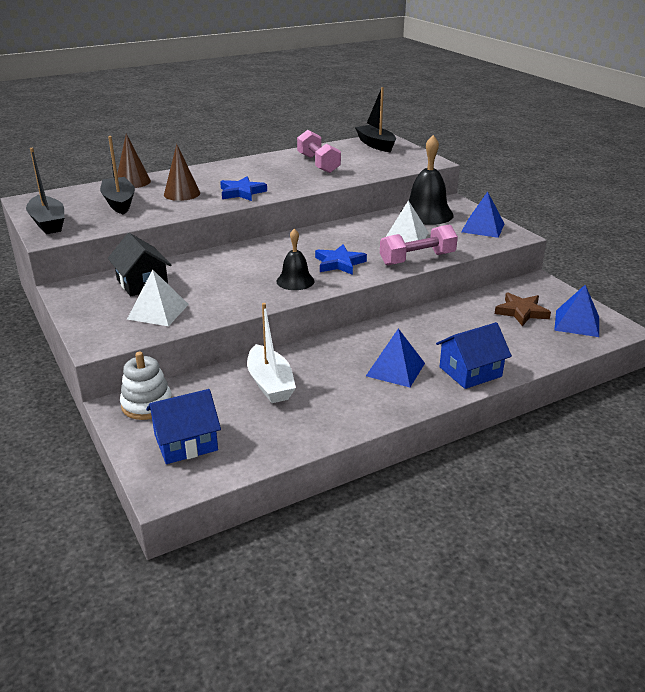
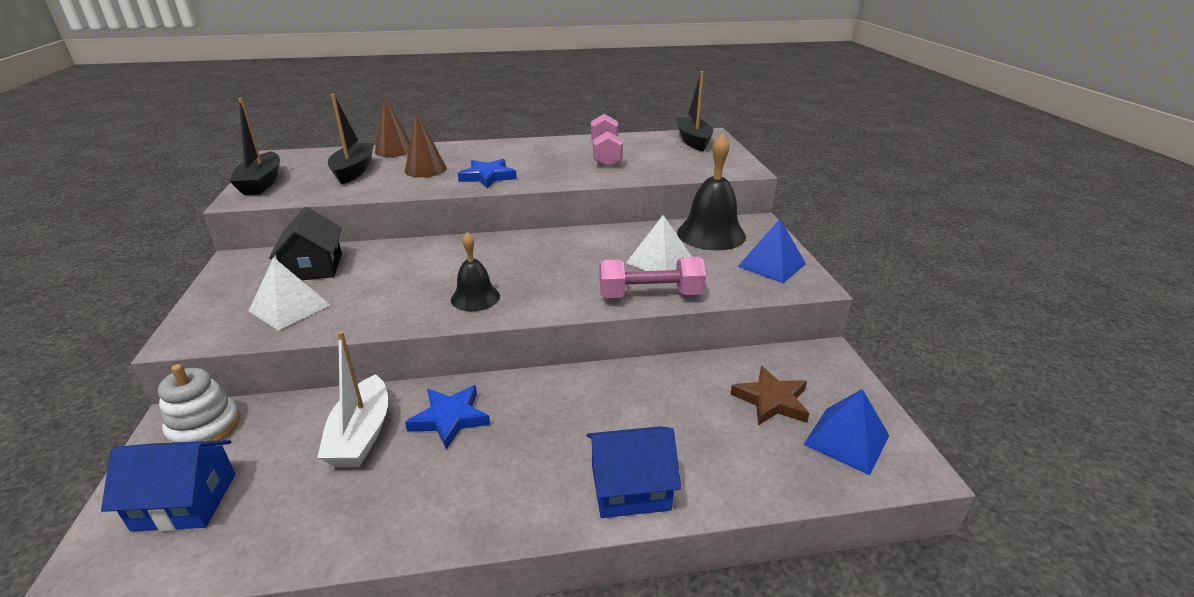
camera: 20 degrees right, 0 degrees up
(339, 263) = (548, 283): blue star -> blue star (450, 419)
(395, 369) = (531, 454): blue pyramid -> none

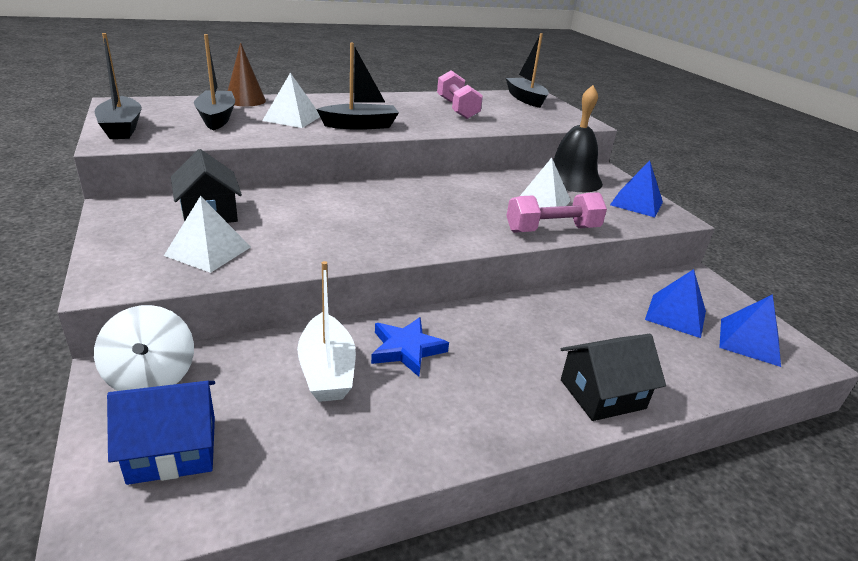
camera: 15 degrees left, 0 degrees up
(204, 427) = (151, 376): white stacking toy -> white spinning top
(425, 169) = (292, 118): brown cone -> white pyramid
(475, 297) = (394, 236): black bell -> none
(488, 177) = (360, 125): blue star -> black boat
(630, 488) = (602, 394): blue house -> black house
(771, 400) = (675, 315): brown star -> blue pyramid

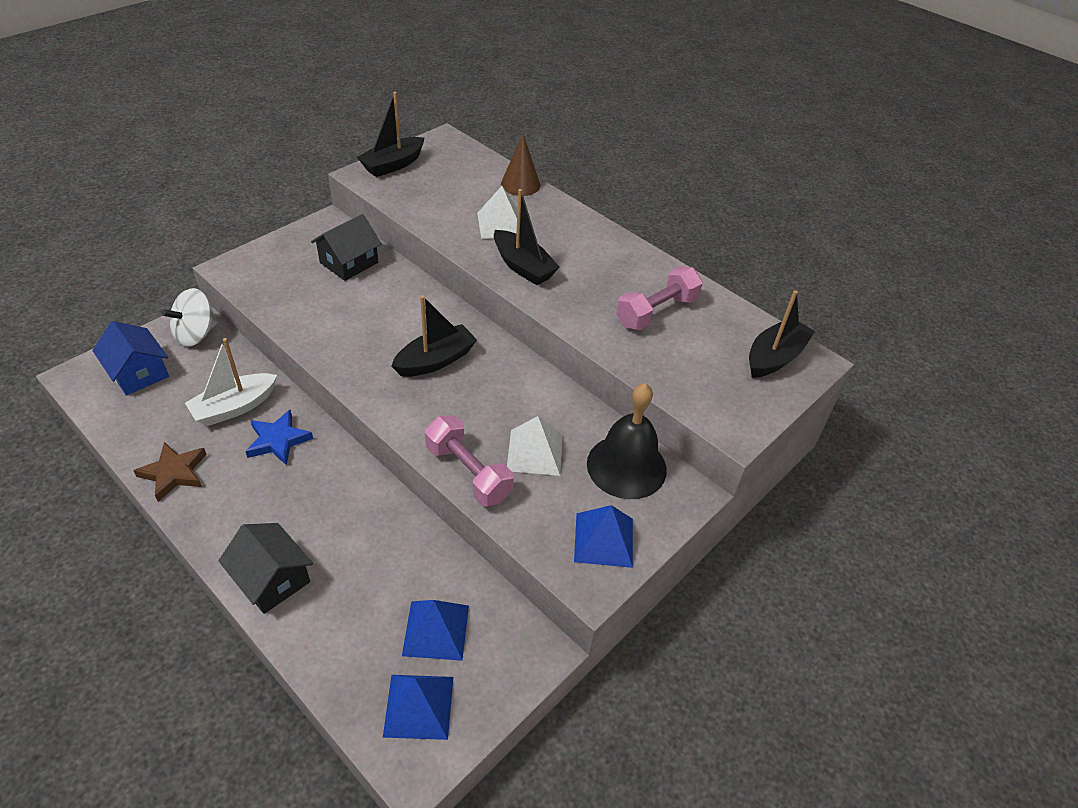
camera: 65 degrees right, 15 degrees up
(208, 251) = (292, 287): white pyramid -> none
(217, 118) = (458, 191): black boat -> black boat (435, 360)
(407, 444) = (174, 473): none -> brown star

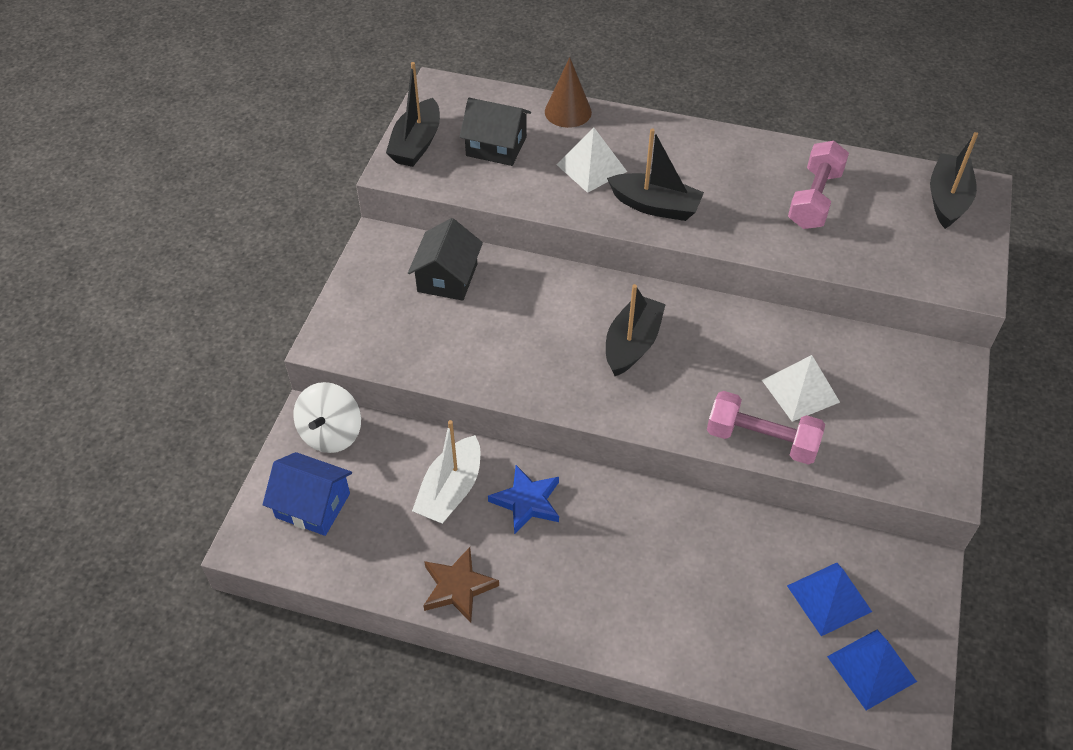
camera: 25 degrees left, 5 degrees up
(272, 579) = (649, 634): black house -> black house (496, 146)
(603, 539) = (923, 442): blue pyramid -> none
(626, 466) = (886, 365): black bell -> none

